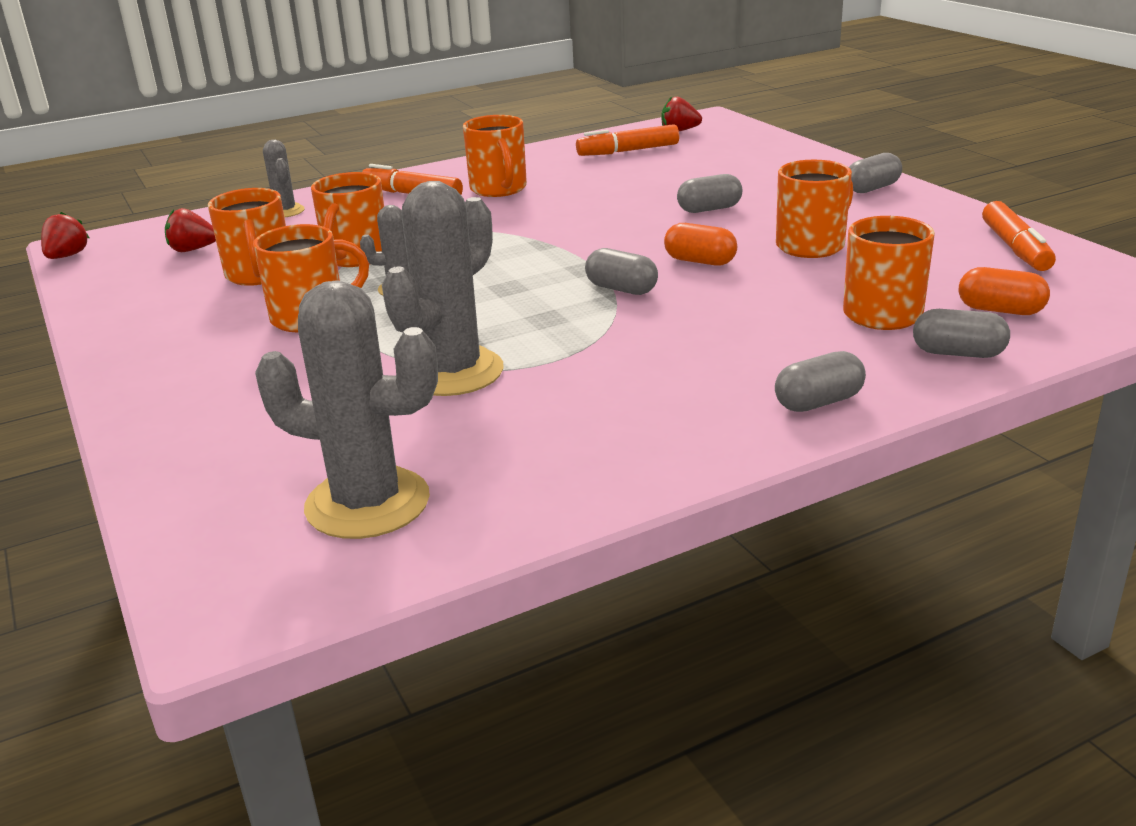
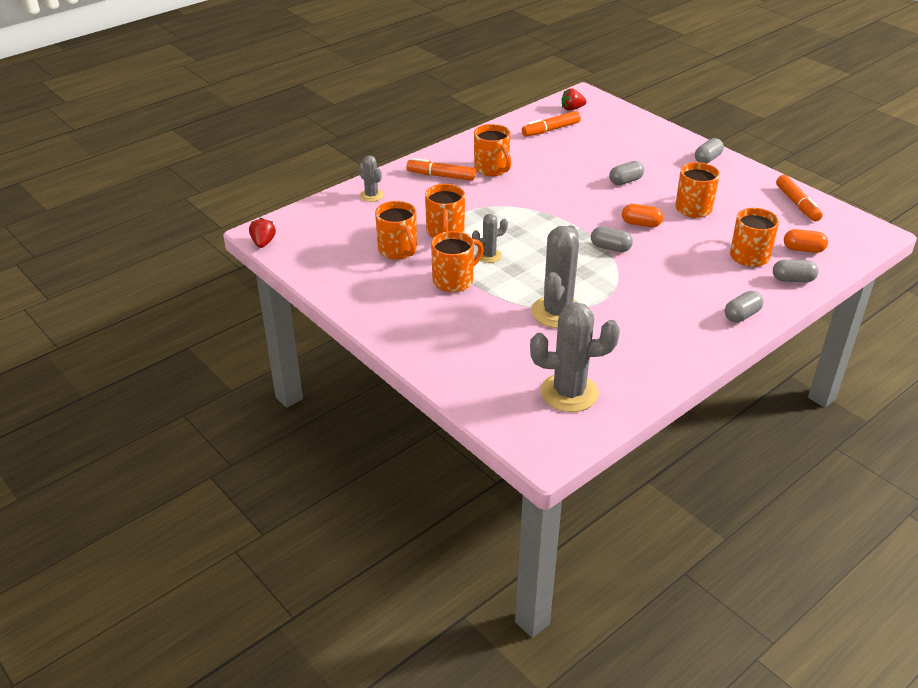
camera: 15 degrees left, 10 degrees up
(193, 250) = (340, 232): red strawberry -> none

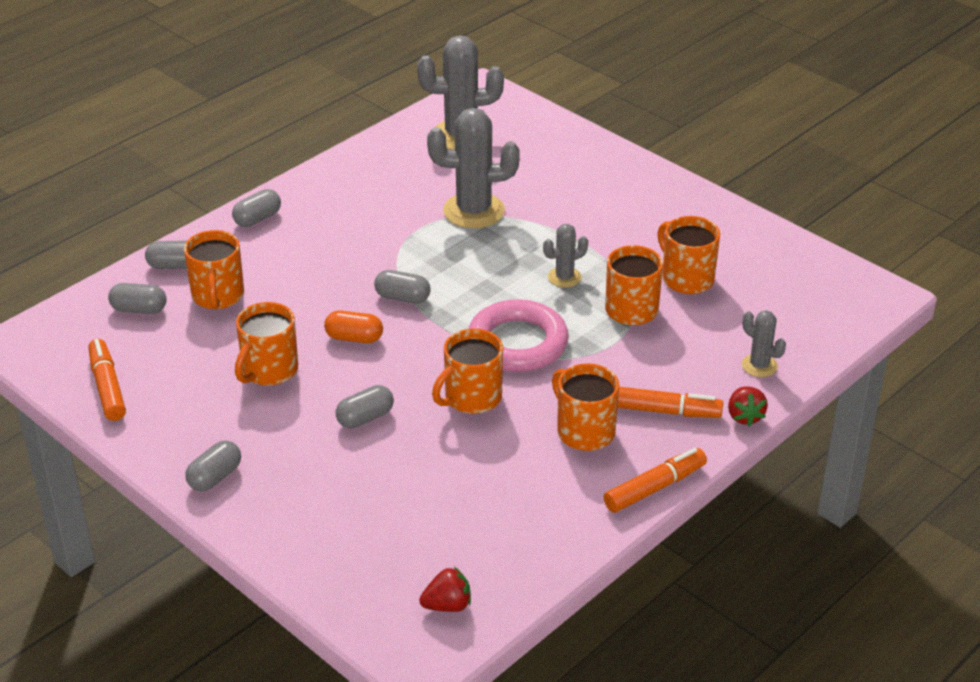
camera: 175 degrees right, 0 degrees up
(263, 243) = (870, 279): red strawberry -> red strawberry (744, 416)
(454, 280) = (602, 242): orange mug -> orange mug (471, 398)
(528, 215) = (517, 343): none -> pink ring
(550, 130) = (489, 537): orange marker -> orange marker (655, 488)
(557, 312) = (474, 211): grey cactus -> grey cactus turned 75 degrees clockwise
(803, 249) = (139, 309): orange capsule -> grey capsule

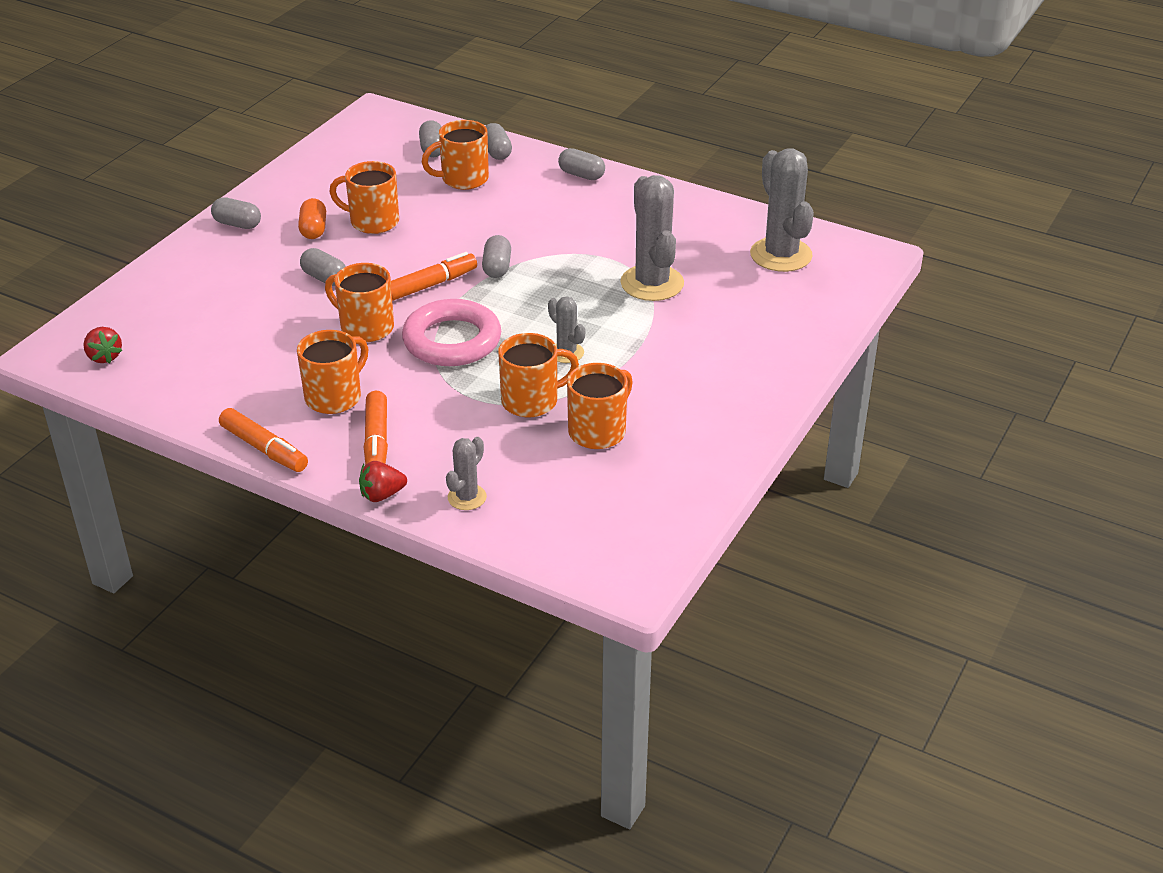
camera: 75 degrees right, 0 degrees up
(107, 387) = (332, 158): orange marker -> orange marker (431, 285)
(354, 338) = (430, 253): orange capsule -> orange capsule (313, 229)

